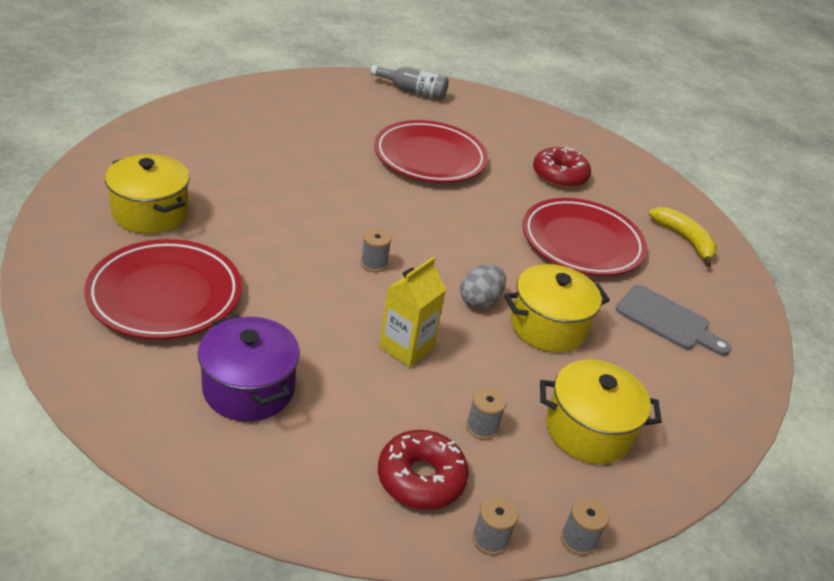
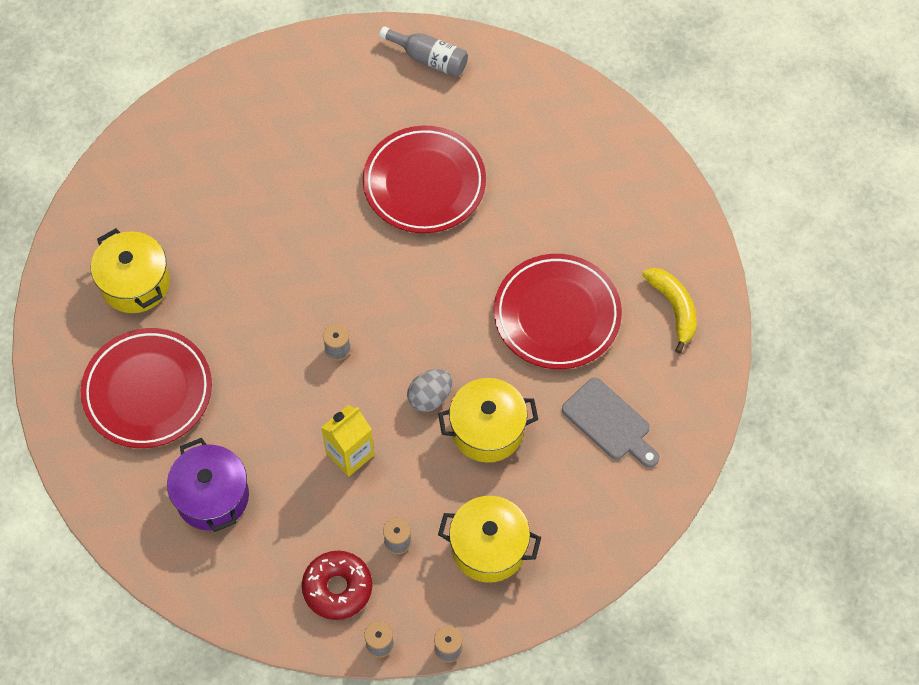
camera: 15 degrees right, 25 degrees up
(559, 175) = (565, 207): red donut -> none

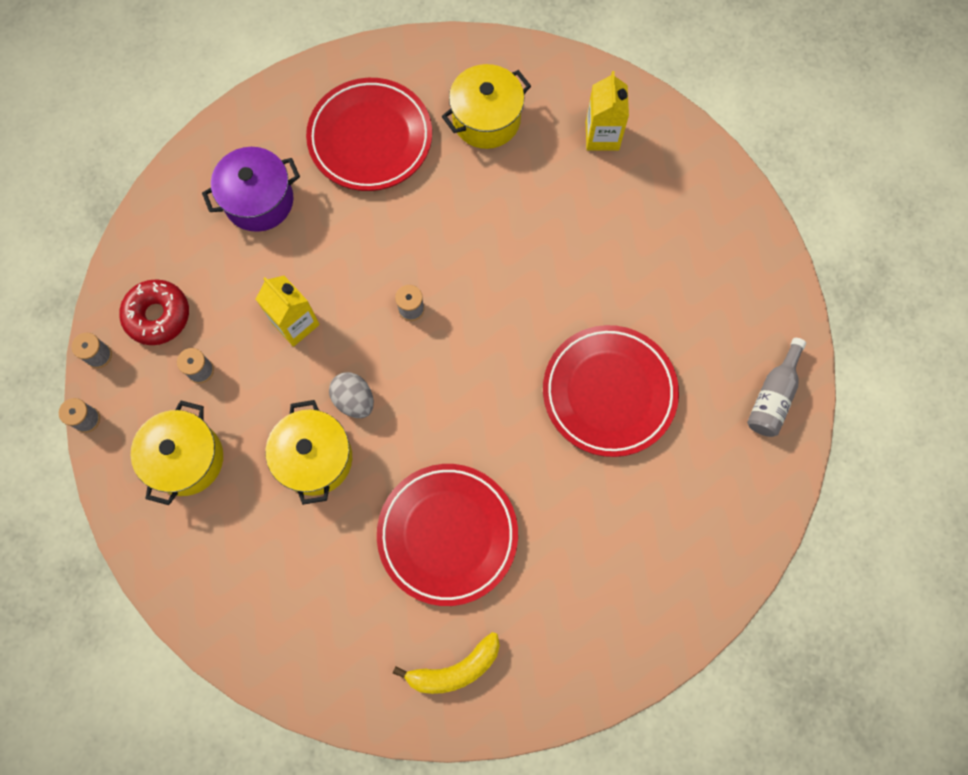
camera: 90 degrees right, 10 degrees up
(162, 181) = (602, 136): none -> yellow carton
(609, 423) = (317, 589): grey cutting board -> none

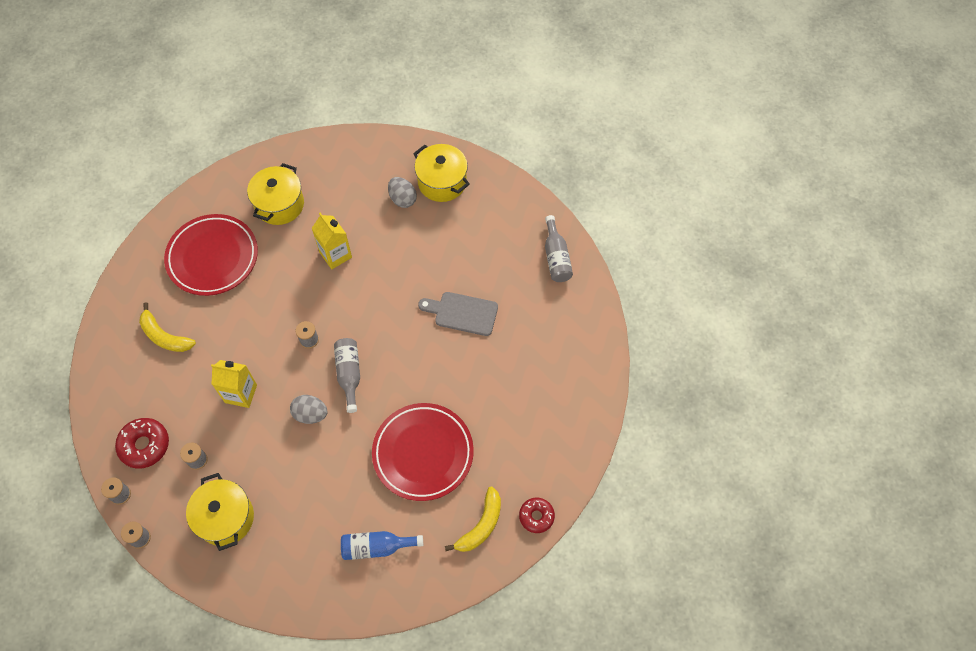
camera: 35 degrees left, 10 degrees down
(259, 201) = (165, 336): purple pot -> yellow banana
(315, 458) = (309, 463): yellow pot -> yellow pot (442, 182)
(323, 610) = (377, 547): none -> blue bottle
(428, 381) = (349, 374): none -> grey bottle
(526, 705) = (536, 516): none -> red donut
(602, 136) = (357, 173): yellow carton -> yellow carton (335, 255)
(609, 392) = (462, 313): red plate -> grey cutting board
(634, 202) = (402, 199): none -> grey egg

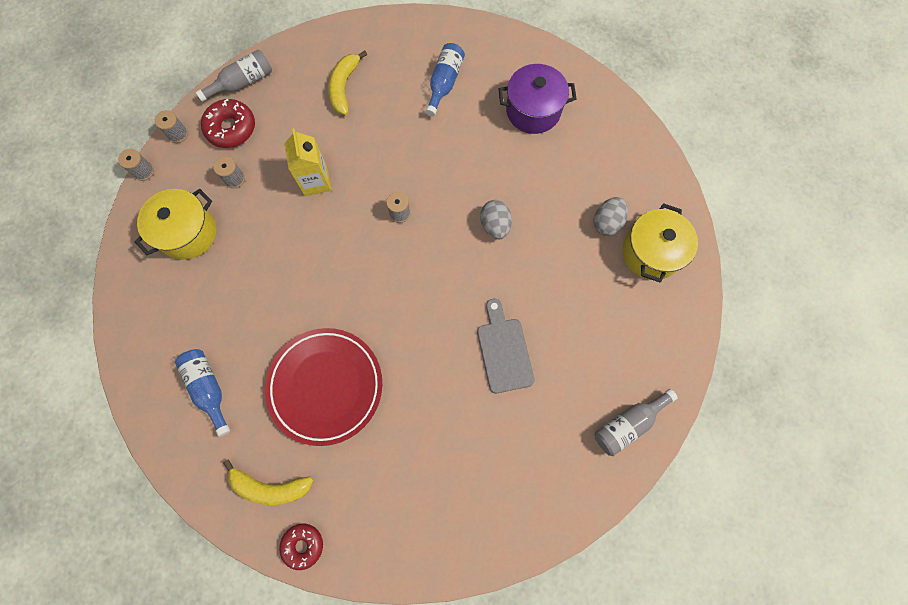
camera: 65 degrees right, 10 degrees up
(213, 257) = (444, 83): red plate -> blue bottle
(279, 204) = (533, 110): yellow pot -> purple pot
(310, 414) = (321, 255): grey egg -> grey egg (495, 225)
(335, 255) = (505, 190): yellow carton -> none
(349, 374) = (380, 270): grey bottle -> grey bottle (242, 82)

